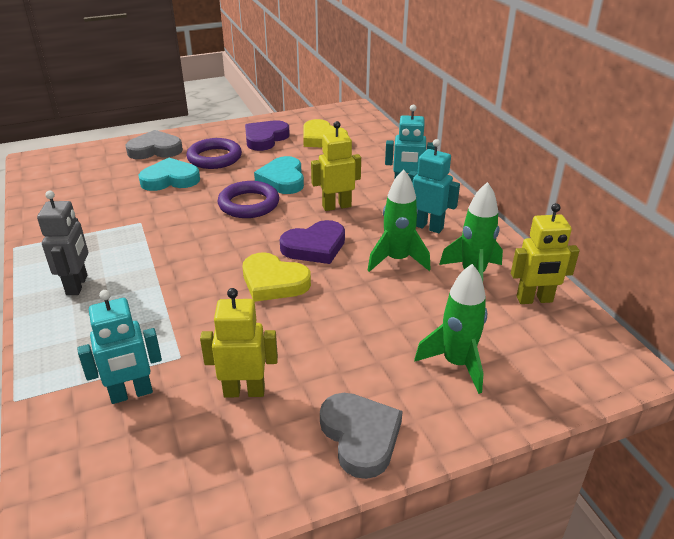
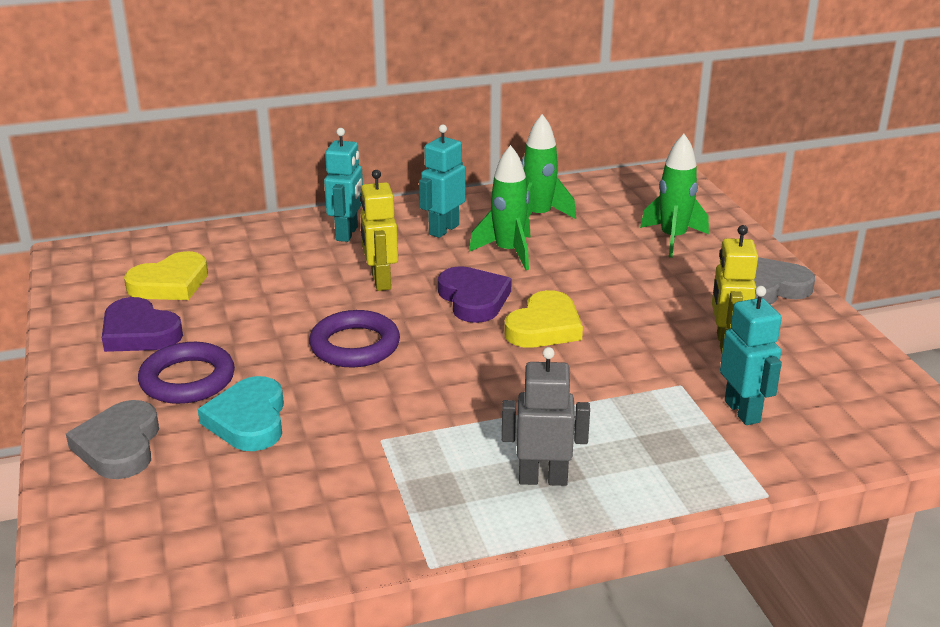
camera: 85 degrees left, 5 degrees down
(282, 179) = (290, 318): turquoise heart -> none
(534, 300) = (580, 195): yellow robot -> none

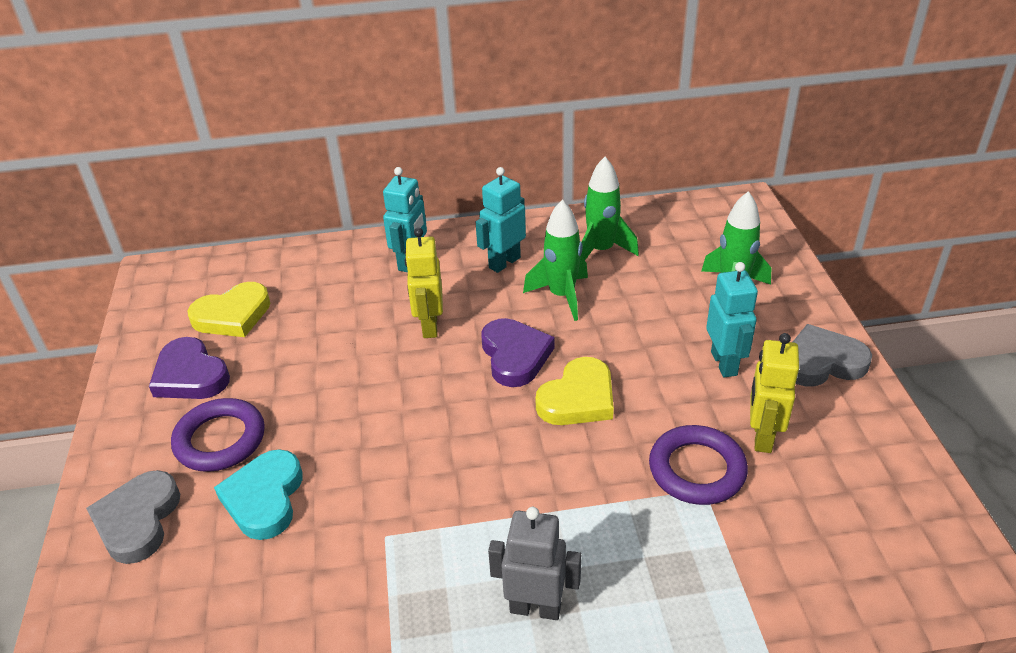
camera: 10 degrees right, 10 degrees up
(355, 345) = (387, 408): purple ring -> purple ring (697, 470)
(742, 411) = (763, 533): turquoise robot -> turquoise robot (724, 363)

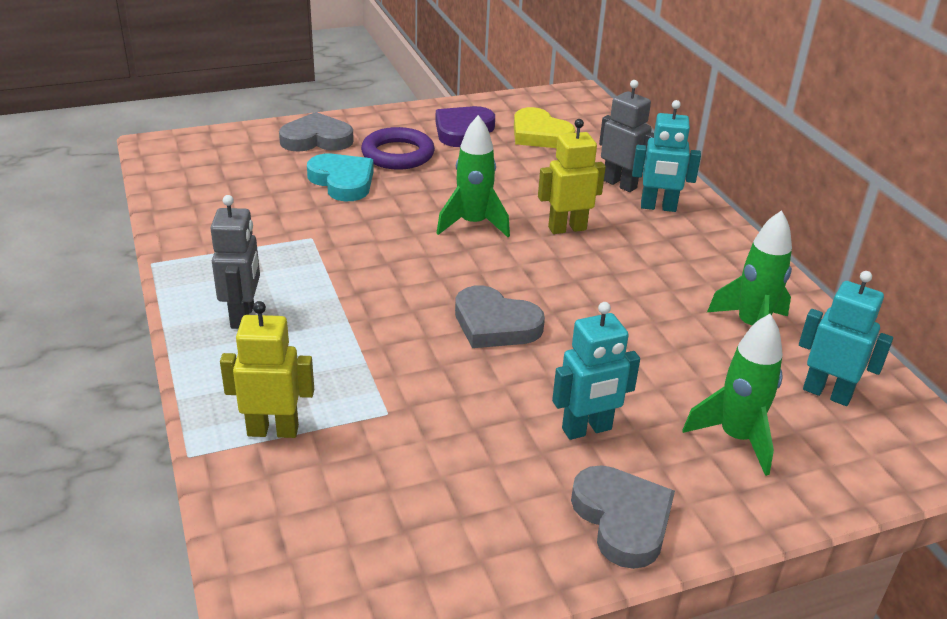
camera: 75 degrees right, 5 degrees down
(264, 498) = (342, 181): turquoise heart -> turquoise heart turned 60 degrees clockwise
(360, 277) = (620, 184): none -> grey robot
(504, 262) = (689, 262): turquoise robot -> turquoise robot (827, 393)
(515, 356) = (543, 281): purple heart -> none
(562, 296) = (652, 303): green rocket -> green rocket (473, 224)
(578, 398) = (495, 324): yellow heart -> grey heart
(697, 470) = (413, 407): purple ring -> none
(762, 436) = (473, 458): yellow robot -> yellow robot (273, 430)

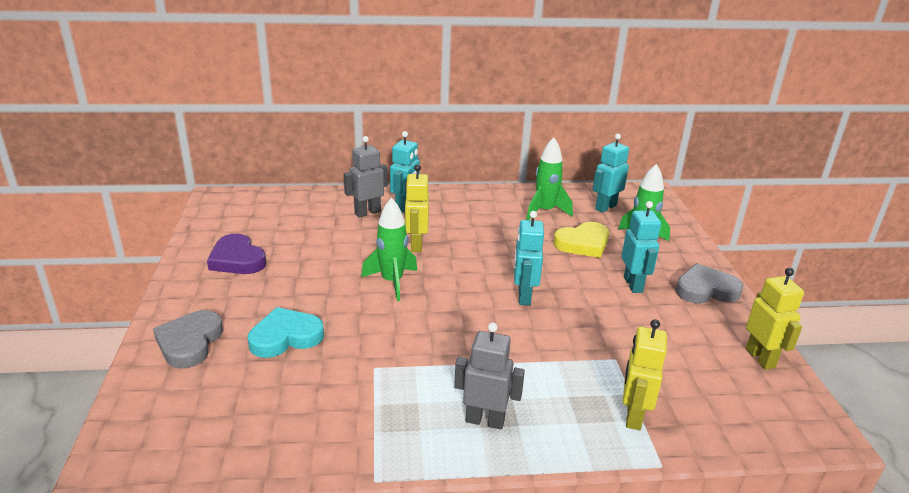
camera: 75 degrees left, 5 degrees down
(398, 154) = (255, 299): purple ring -> none
(446, 579) = (760, 358): none -> yellow robot
(495, 324) = (524, 296): grey heart -> turquoise robot
(539, 134) = (271, 227): yellow heart -> yellow heart (583, 243)

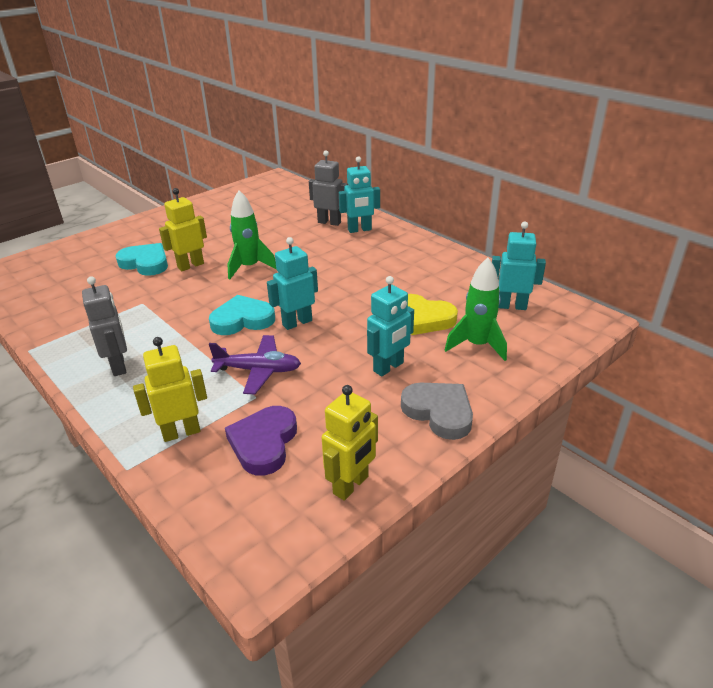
camera: 55 degrees right, 5 degrees up
(189, 342) = (112, 241): grey heart -> none
(237, 259) = (212, 214): purple heart -> purple heart (264, 443)
(416, 245) = (311, 255): yellow robot -> yellow robot (190, 265)
(485, 321) = (242, 320): none -> turquoise heart
(545, 211) = (450, 282): green rocket -> none
(578, 343) = (258, 370): none -> purple plane

